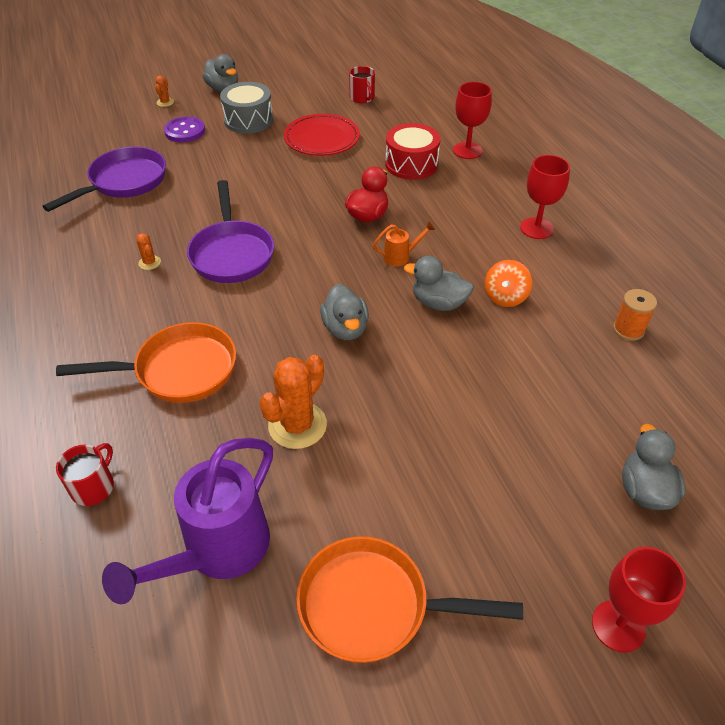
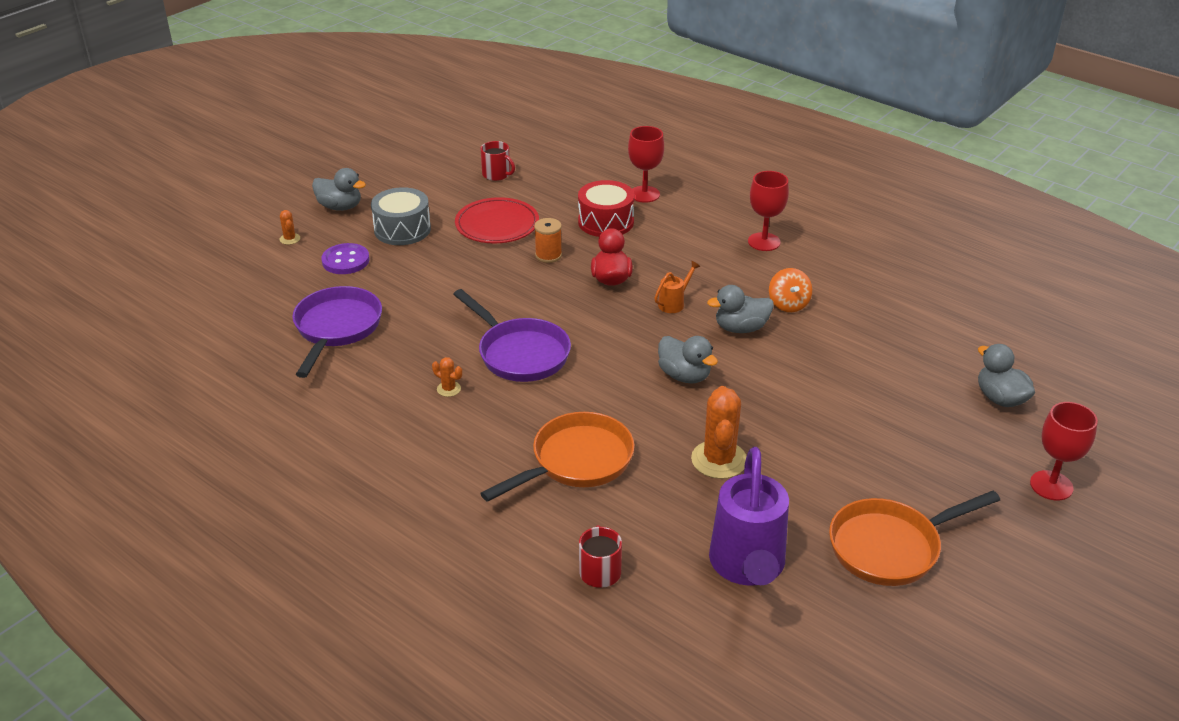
camera: 30 degrees left, 10 degrees down
(628, 329) = (900, 295): orange spool -> orange spool (548, 255)

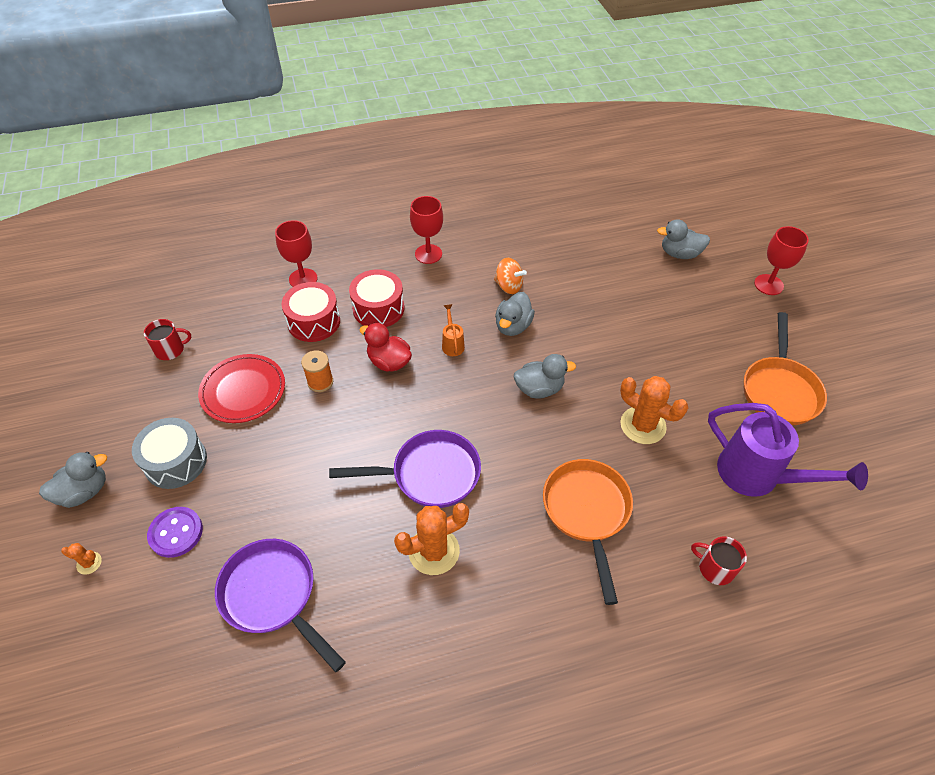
camera: 55 degrees left, 15 degrees up
(449, 389) = (434, 551): orange cactus -> orange cactus, size x2.16
(662, 246) = (378, 308): none -> red drum

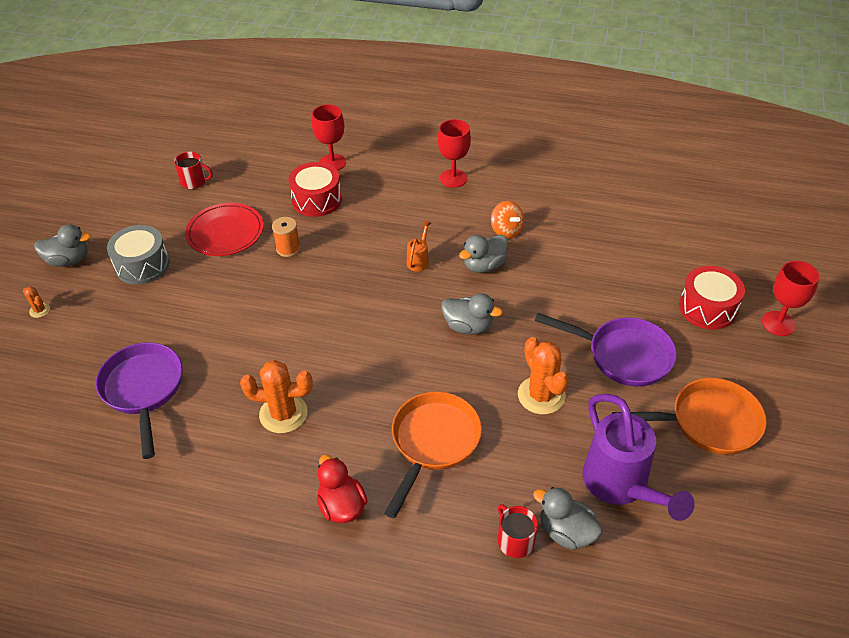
camera: 30 degrees right, 5 degrees down
(176, 533) = (108, 315): purple button -> none
(378, 308) = (377, 208): red drum -> red drum (707, 308)
(389, 362) = (354, 254): red duck -> red duck (342, 506)
(429, 474) = (322, 355): purple pan -> purple pan (623, 355)
(679, 254) = (702, 261): grey duck -> grey duck (566, 532)
(779, 390) = (708, 422): orange pan -> orange pan turned 135 degrees counterclockwise

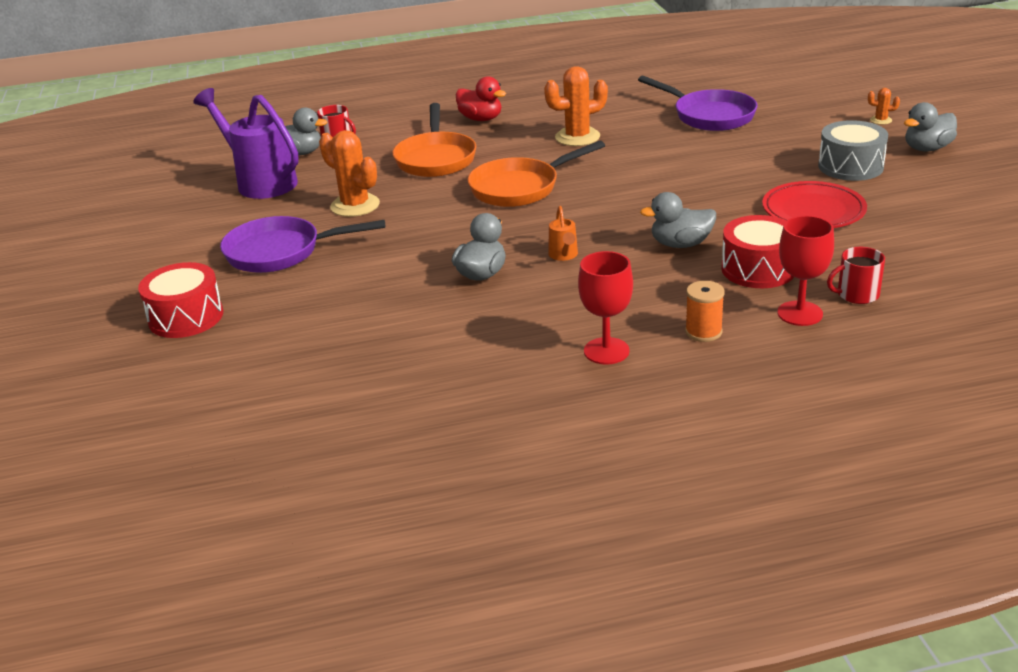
camera: 155 degrees right, 15 degrees down
(194, 181) = (936, 238): red mug -> red mug (856, 294)
(288, 249) = (723, 220): orange spool -> orange spool (703, 332)
(468, 326) = (460, 225): grey duck -> grey duck (680, 244)
(506, 230) = (480, 315): orange spinning top -> none
(708, 422) = (183, 234): orange pan -> orange pan (520, 188)
(778, 323) = (94, 329): red goblet -> none

